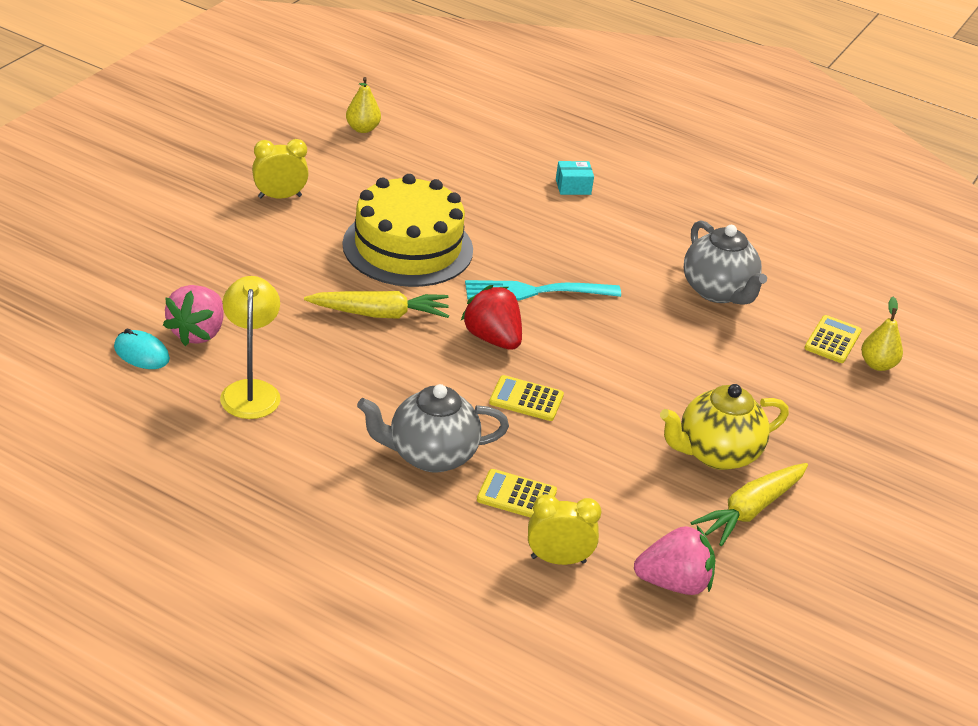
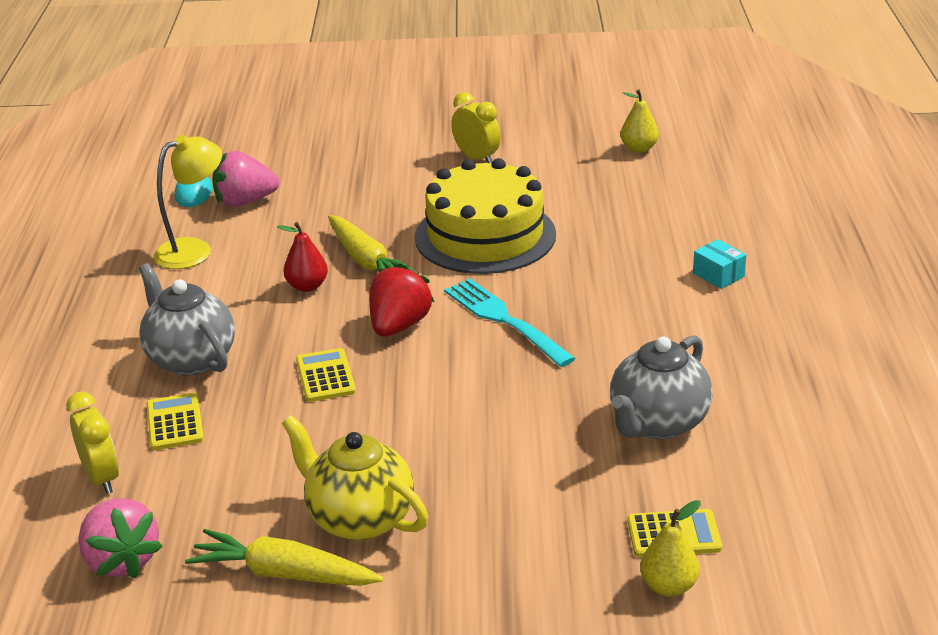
camera: 65 degrees right, 5 degrees down
(384, 357) = (307, 286): none -> red pear

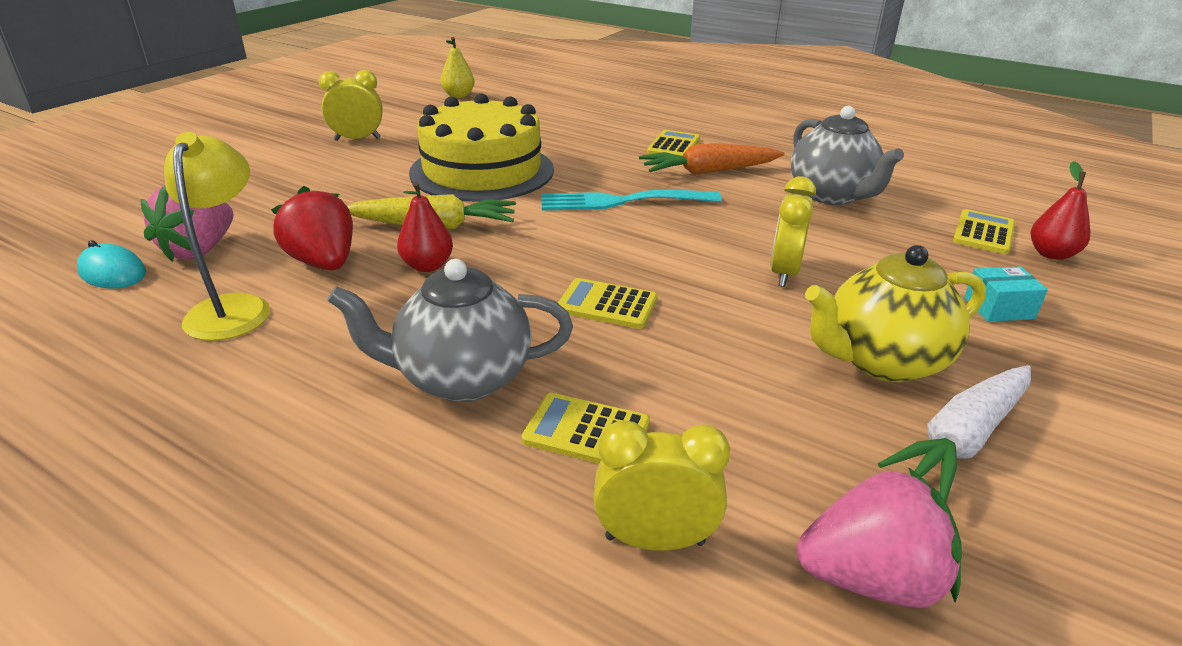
camera: 60 degrees left, 0 degrees up
(284, 574) = (961, 440): yellow carrot -> white carrot
(399, 326) = (568, 244): red strawberry -> red strawberry (323, 263)
(457, 439) = (784, 273): none -> yellow clock
(628, 339) = (709, 171): none -> orange carrot
(668, 586) = (1051, 254): yellow pear -> red pear
(669, 300) = (673, 146): none -> yellow calculator
(718, 275) = (662, 125): turquoise box -> turquoise box (998, 308)

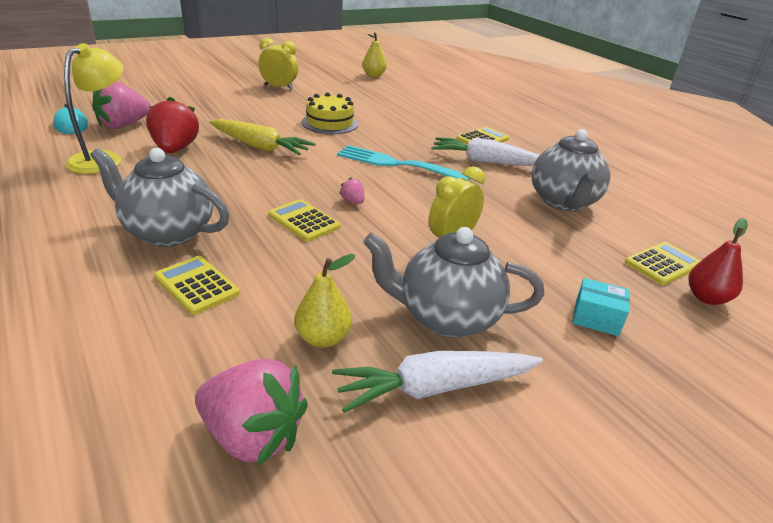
camera: 25 degrees right, 0 degrees up
(427, 266) = (227, 167): red pear -> none
(482, 171) = (330, 123): yellow cake -> yellow cake, size x0.55
(630, 262) = (353, 201): none -> pink strawberry
(654, 540) = (156, 356): yellow clock -> none
(709, 171) = (486, 162): orange carrot -> white carrot
(799, 435) = (323, 338): none -> yellow pear
(882, 361) = (446, 318): yellow teapot -> grey teapot

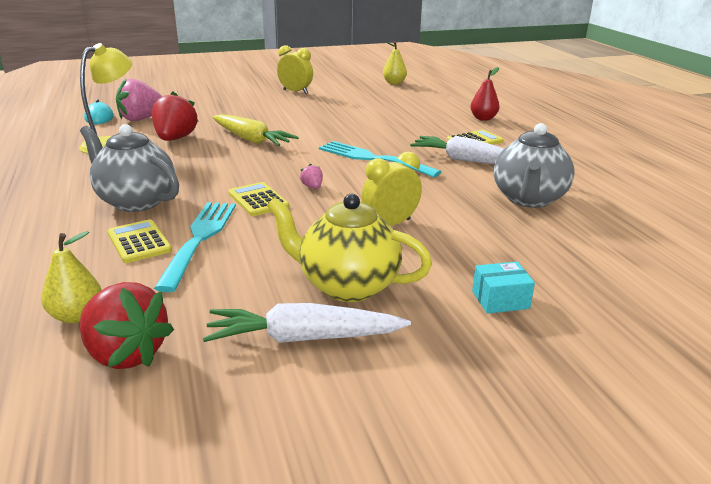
camera: 15 degrees right, 5 degrees down
(252, 436) = (126, 354): pink strawberry -> red strawberry
(264, 275) = (200, 239): none -> turquoise fork
(323, 338) = (224, 290): yellow pear -> yellow pear (77, 316)
(330, 123) = (327, 122): yellow cake -> none
(446, 318) = (347, 285): grey teapot -> yellow teapot
(596, 318) = (500, 300): turquoise box -> turquoise box turned 45 degrees counterclockwise
(662, 264) = (606, 260): yellow calculator -> none
(706, 298) = (637, 294): red pear -> red pear (483, 118)

